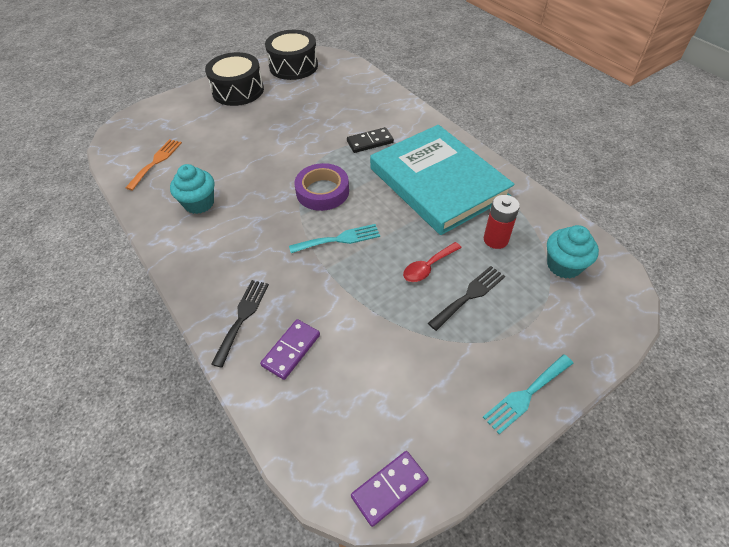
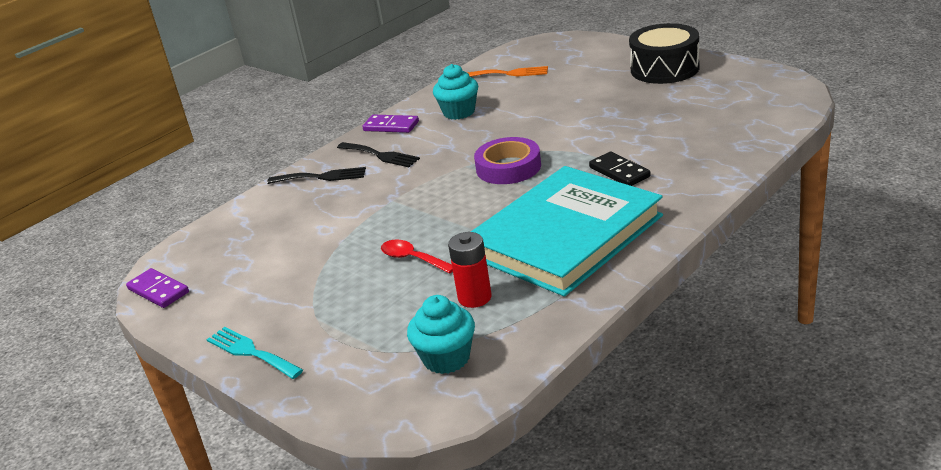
camera: 80 degrees right, 20 degrees down
(291, 350) = (289, 210): purple domino -> purple domino (391, 126)
(293, 66) = (750, 82): black drum -> none
(339, 239) = (436, 196): turquoise fork -> none
(469, 295) = (377, 294): black fork -> black fork (380, 155)

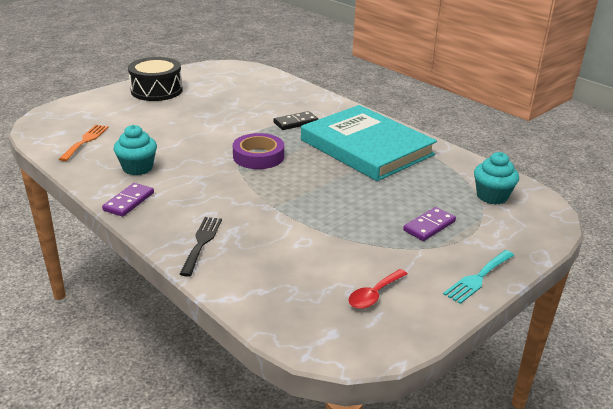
camera: 90 degrees left, 0 degrees up
(158, 291) = (370, 344): purple domino -> purple domino (429, 226)
(380, 155) = (186, 209): black fork -> none
(413, 259) = (370, 202): red spoon -> red spoon (374, 294)
(474, 297) = (428, 182): red battery -> none

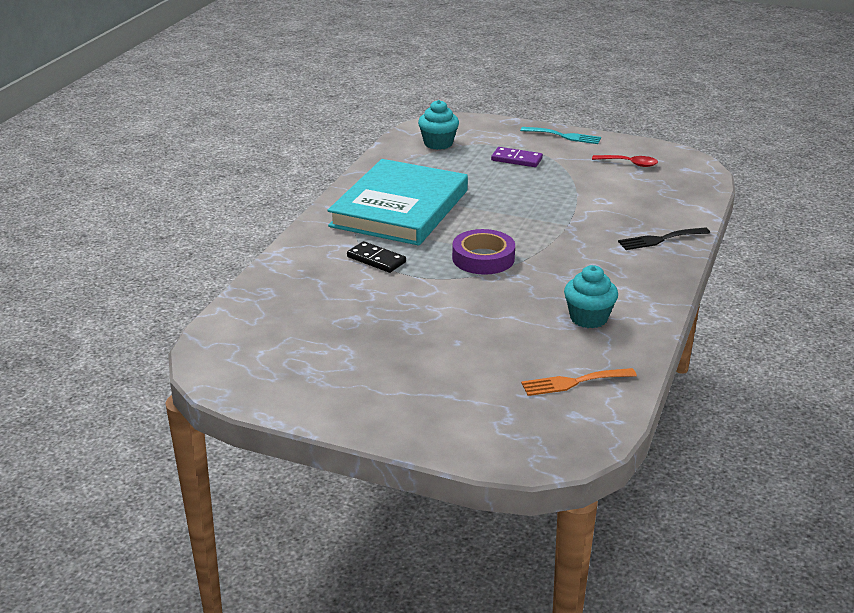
camera: 115 degrees left, 0 degrees up
(129, 202) = (651, 296): purple domino -> none
(156, 90) = (367, 396): black drum -> none

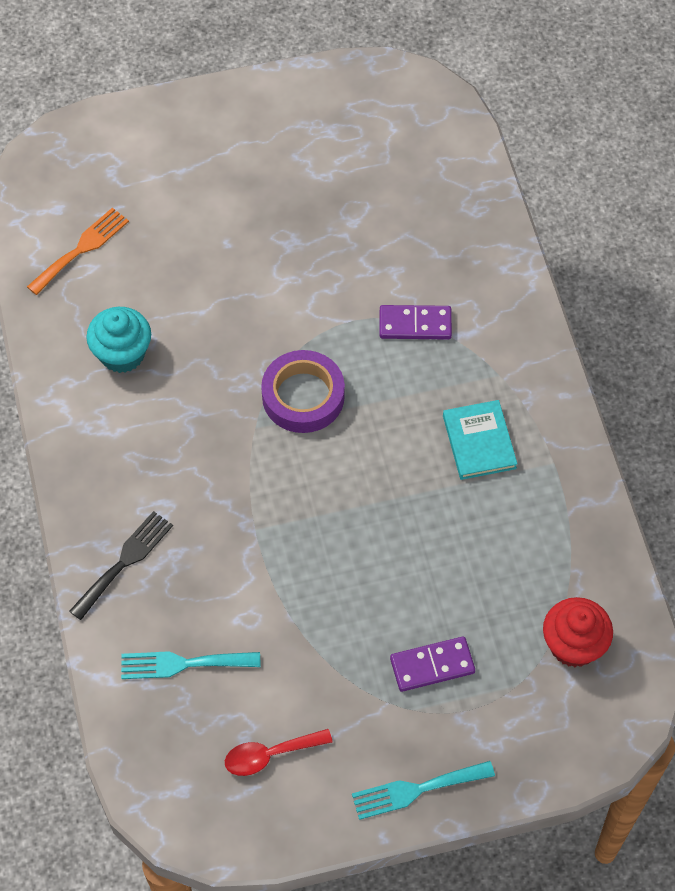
camera: 145 degrees right, 30 degrees up
(376, 259) = (415, 324): black domino -> purple domino
(399, 208) = (479, 442): turquoise book -> turquoise book, size x0.41
(438, 143) = (573, 645): turquoise cupcake -> red cupcake
(653, 199) = (183, 664): none -> turquoise fork

